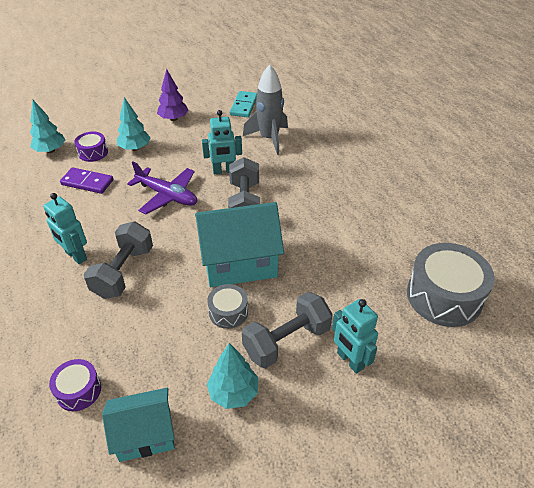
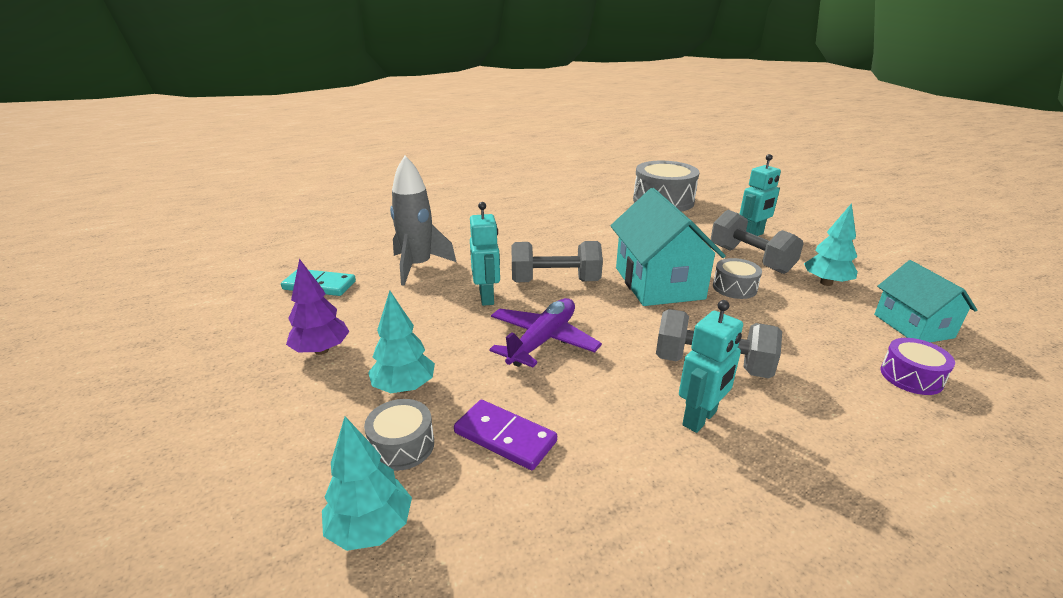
camera: 90 degrees left, 15 degrees down
(87, 182) = (505, 437): purple domino -> purple domino turned 75 degrees counterclockwise
(93, 152) = (402, 445): purple drum -> grey drum

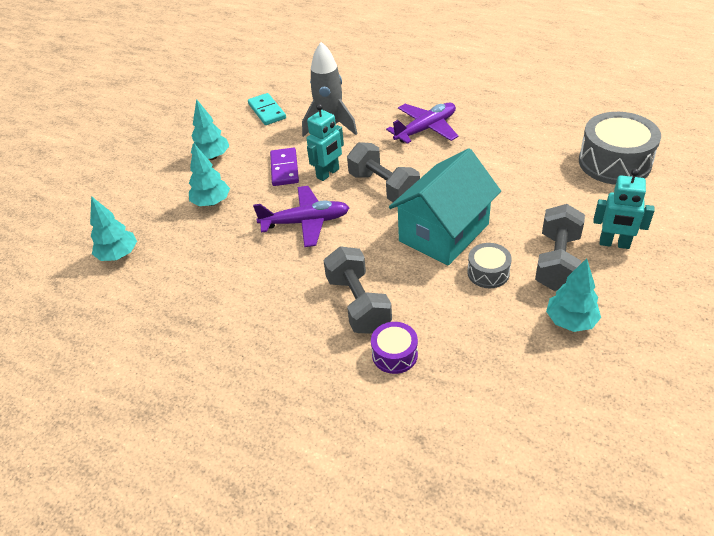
camera: 55 degrees right, 15 degrees up
(321, 350) = (212, 157): purple tree -> turquoise tree
(402, 445) = (171, 230): grey drum -> none
(505, 437) = (207, 258): purple domino -> purple domino (284, 169)
(509, 234) = (426, 129): none -> purple plane
(700, 419) = (293, 322): turquoise robot -> none
(911, 377) = (456, 411): purple drum -> purple drum (394, 354)
(913, 326) = (551, 397): turquoise house -> none

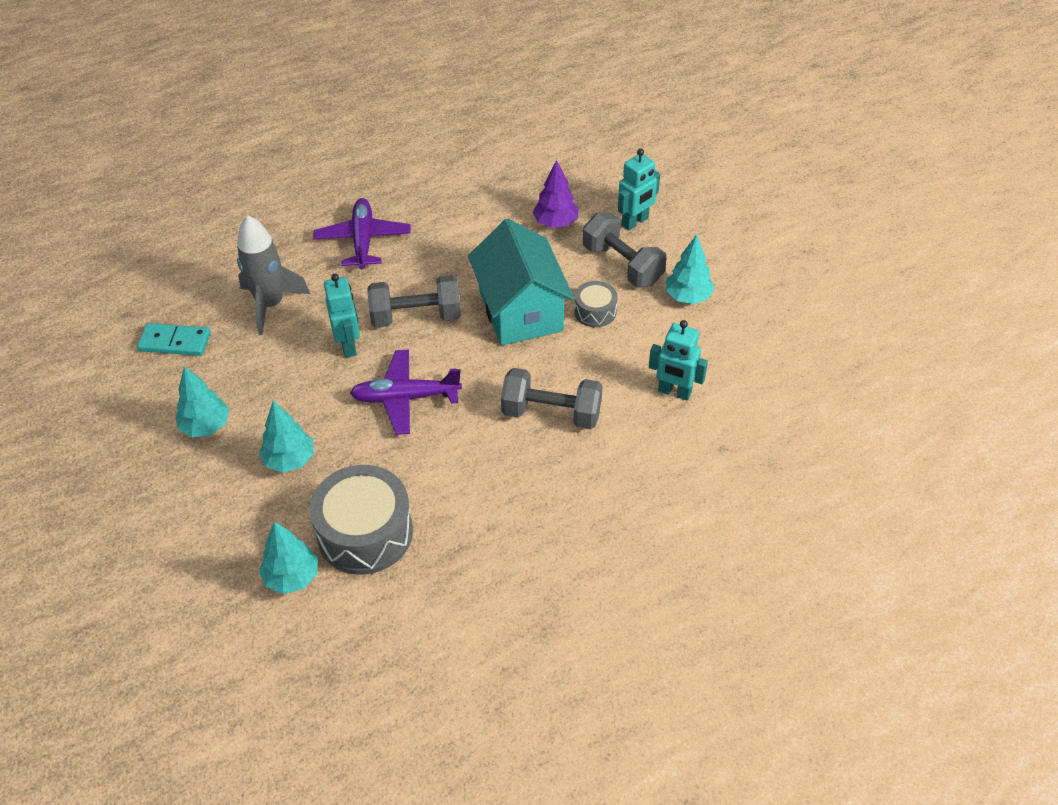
camera: 60 degrees left, 5 degrees up
(284, 169) = (301, 375): purple domino -> none
(306, 222) = (405, 398): purple plane -> purple plane turned 120 degrees counterclockwise
(394, 354) = (629, 419): purple drum -> none
(451, 369) = (674, 392): none -> turquoise robot
(555, 202) = (556, 223): none -> purple tree
(614, 162) = (547, 159): grey drum -> grey drum (365, 533)

